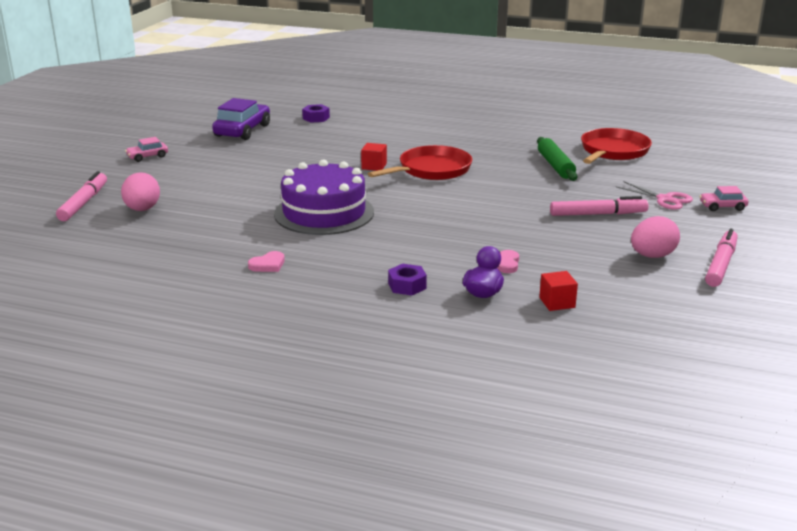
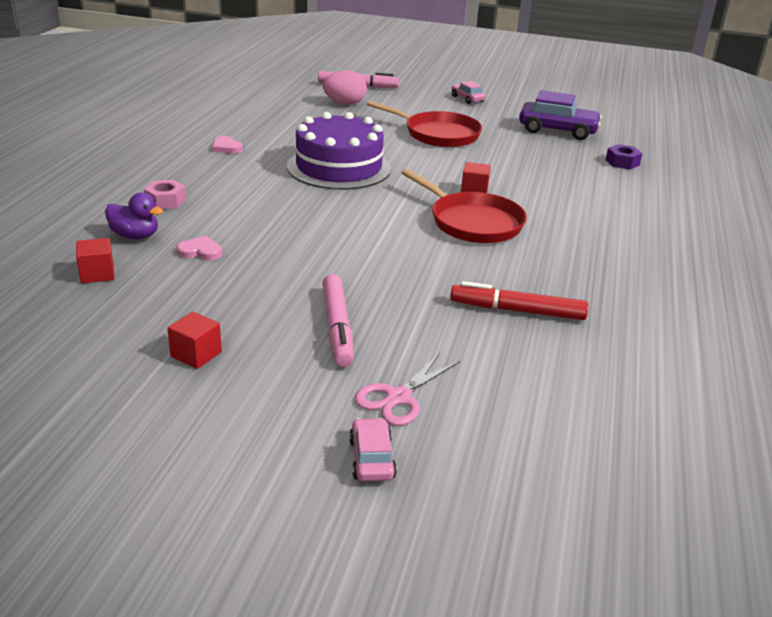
camera: 85 degrees right, 5 degrees up
(407, 286) = (165, 201): purple nut -> pink nut
(555, 166) = (517, 311): green rolling pin -> red marker
(613, 151) = (605, 373): red pan -> red pan (438, 134)
(652, 256) = (196, 354): pink egg -> red cube
(720, 264) = (153, 412): pink marker -> none

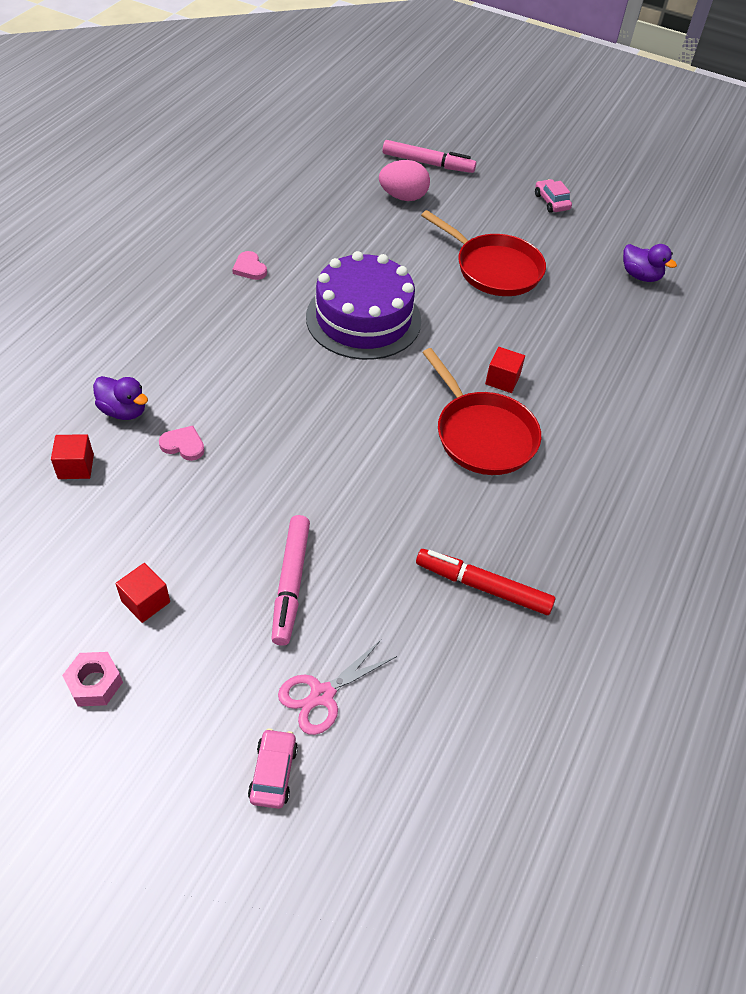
camera: 10 degrees right, 20 degrees up
(165, 201) = (165, 356): pink nut -> pink nut (95, 683)
(557, 130) = (640, 276): purple car -> purple duck
(622, 162) = (696, 347): purple nut -> none

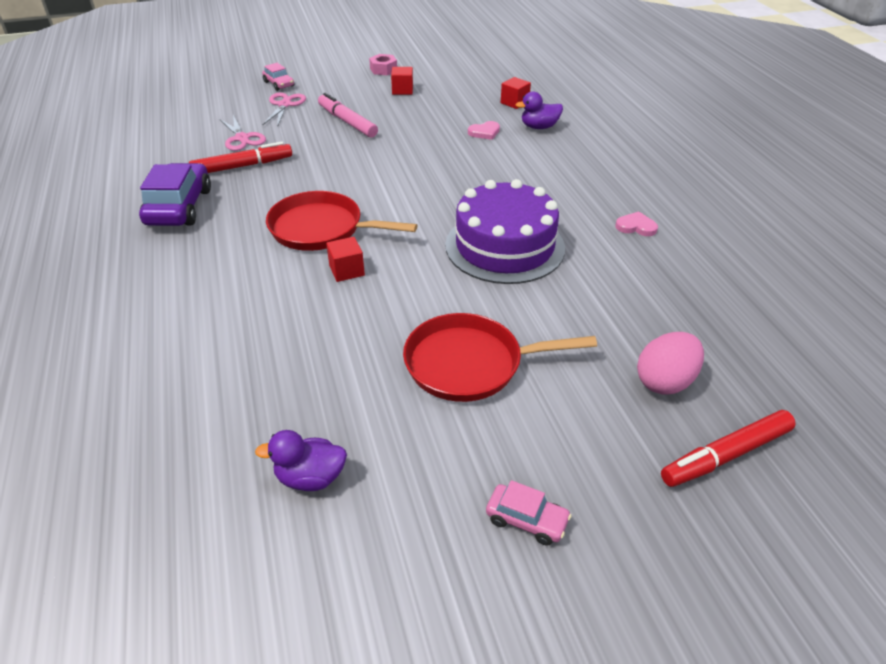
camera: 140 degrees right, 10 degrees down
(428, 163) = (726, 455): pink marker -> red marker
(441, 650) = (242, 138): none -> pink scissors
(593, 563) = (179, 207): none -> purple car

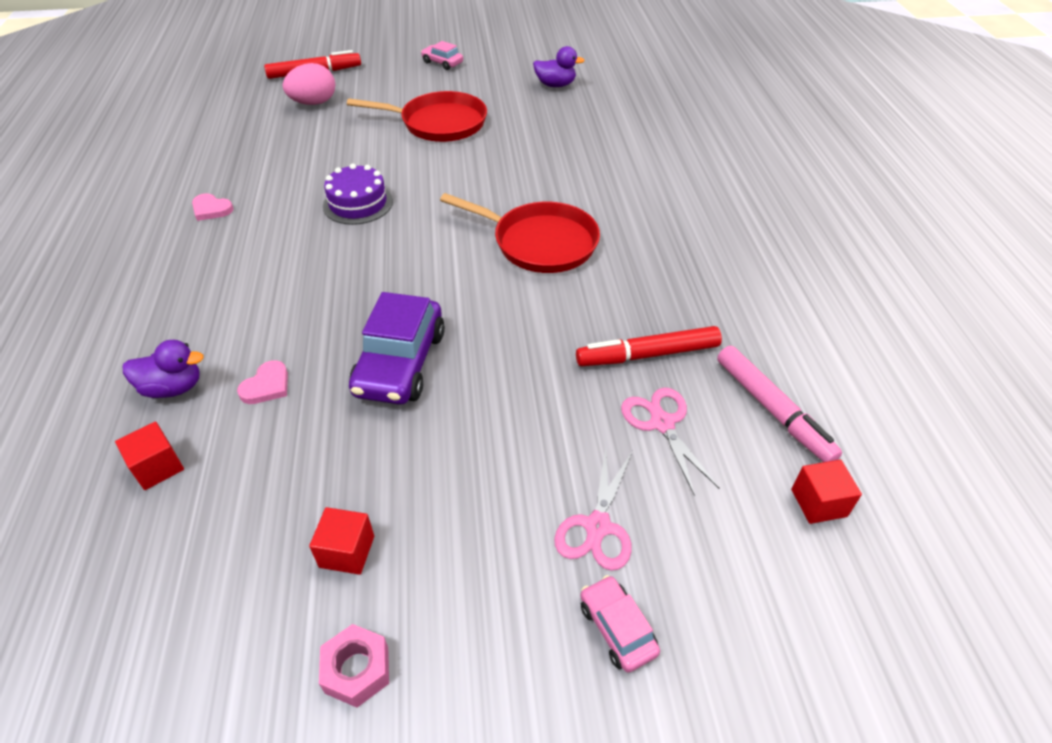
camera: 170 degrees left, 5 degrees up
(179, 207) = (712, 291): purple car -> purple car (400, 363)
(346, 270) = (518, 196): red cube -> red cube (818, 503)
(347, 122) = (481, 447): pink marker -> pink marker (772, 410)
(484, 132) = (267, 386): pink heart -> pink heart turned 135 degrees clockwise
(505, 246) = (358, 203): purple cake -> purple cake, size x0.57

